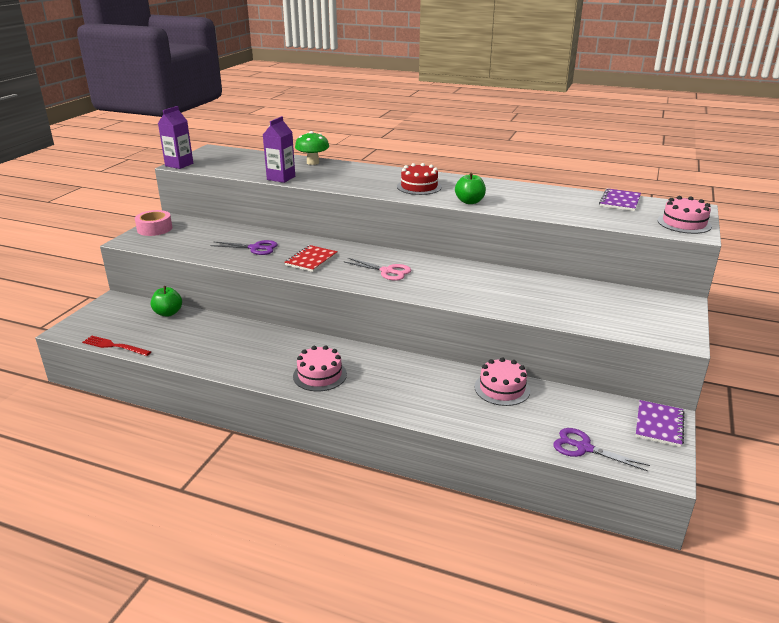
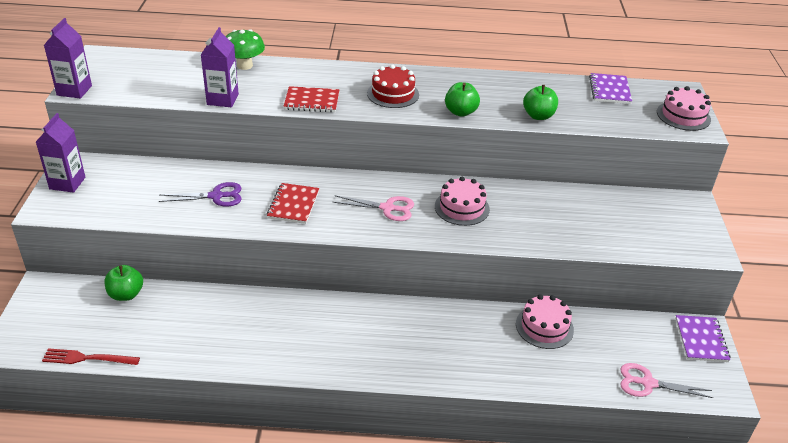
camera: 20 degrees left, 10 degrees up
(154, 229) = (67, 183): pink tape -> purple carton
(320, 375) = (352, 349): pink cake -> pink cake (462, 207)
(349, 185) = (312, 101): none -> red notebook
(539, 210) = (538, 116): none -> green apple
(584, 448) = (648, 383): purple scissors -> pink scissors

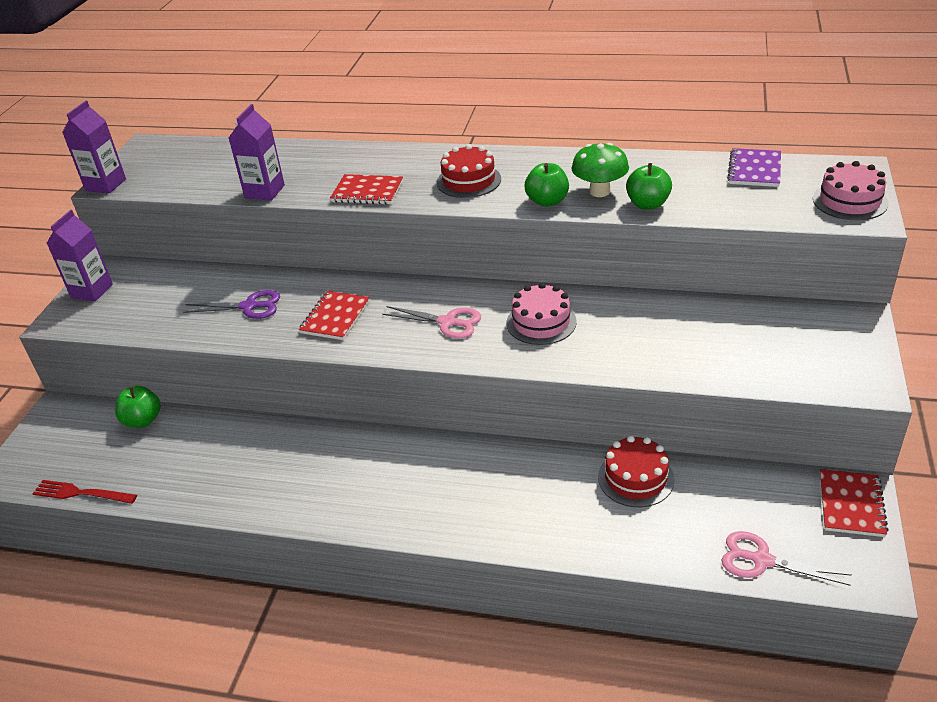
camera: 15 degrees right, 0 degrees up
(244, 65) = (303, 152): green mushroom -> green mushroom (599, 191)
(544, 327) = (636, 478): pink cake -> red cake
(701, 340) = (851, 505): purple notebook -> red notebook

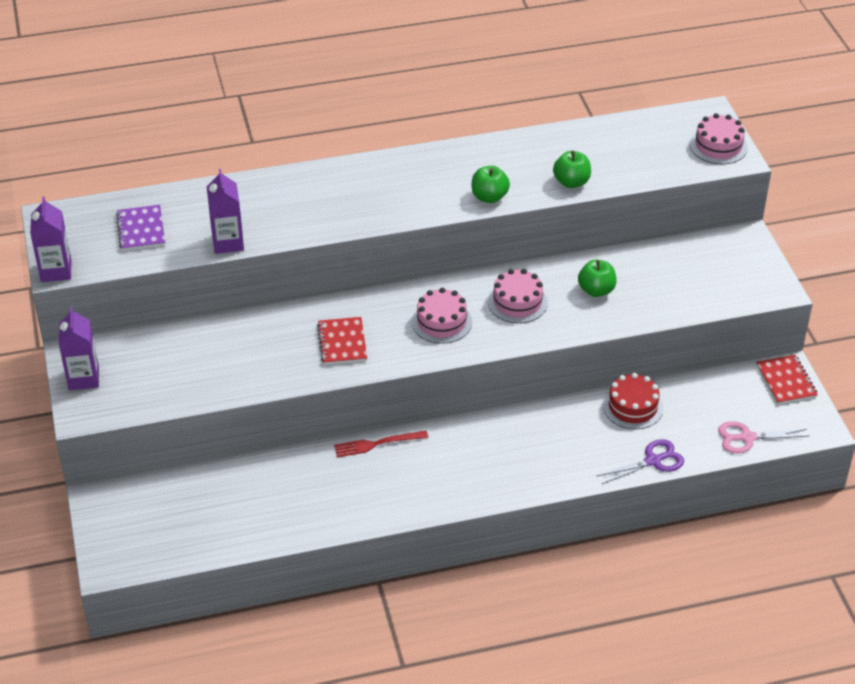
camera: 30 degrees left, 5 degrees up
(81, 493) = (195, 557): red fork -> red fork (377, 444)
(143, 420) = (192, 483): green apple -> green apple (596, 290)
(249, 306) = (255, 353): purple scissors -> purple scissors (653, 461)
(367, 192) = (325, 221): red notebook -> none
(447, 322) = (441, 322): pink scissors -> pink cake
(468, 181) = (407, 190): red cake -> none
(599, 191) = (525, 178): green mushroom -> none
(754, 170) = (634, 130): purple notebook -> purple notebook (141, 230)

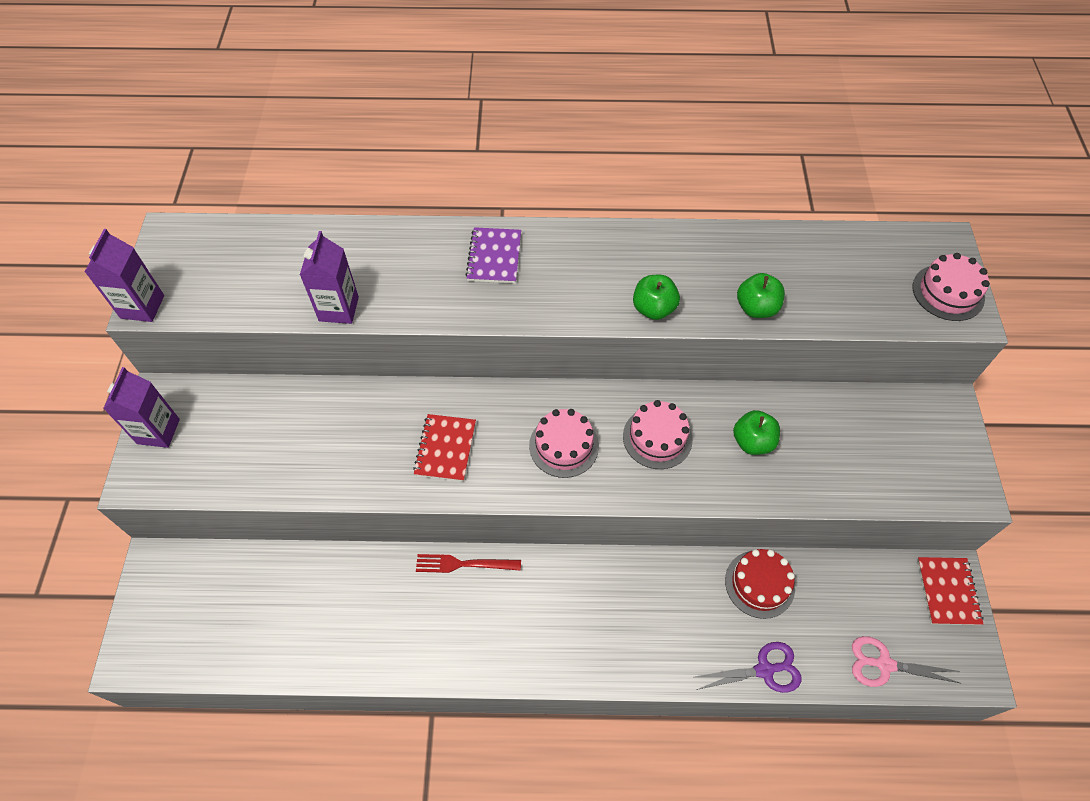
camera: 15 degrees right, 15 degrees up
(141, 230) = (254, 271): purple notebook -> purple notebook (494, 257)

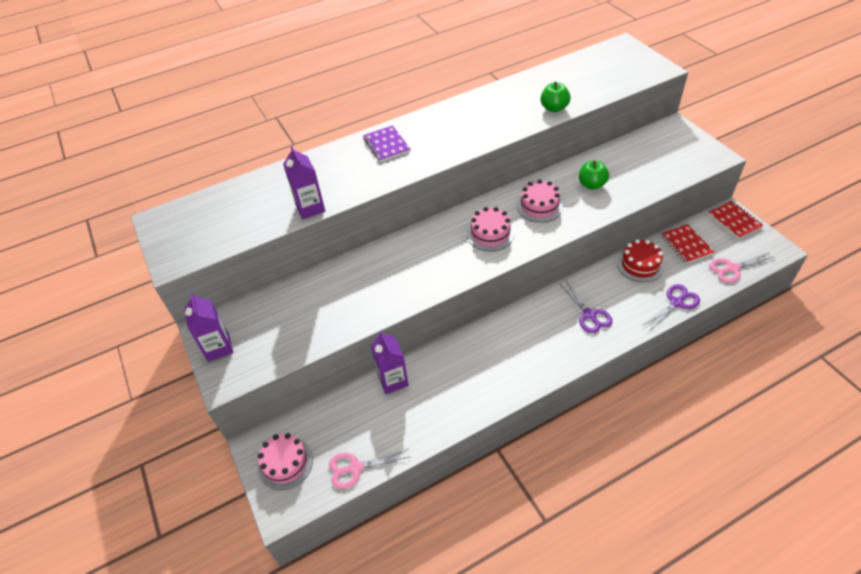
camera: 25 degrees left, 10 degrees down
(142, 307) = (171, 263): purple carton -> purple carton (393, 380)
(233, 657) = (355, 468): none -> pink scissors
(445, 449) = (421, 267): red notebook -> red notebook (686, 245)
(464, 564) = (466, 339): red fork -> none
(637, 619) = (589, 314): none -> purple scissors
(653, 309) = (499, 131): green apple -> none
(948, 292) = (642, 63): pink cake -> pink cake (285, 463)

